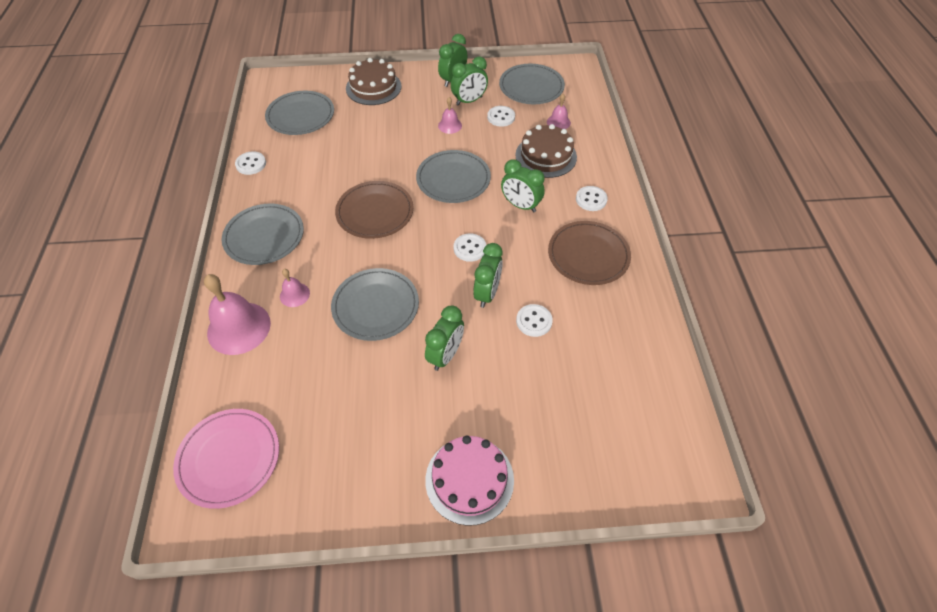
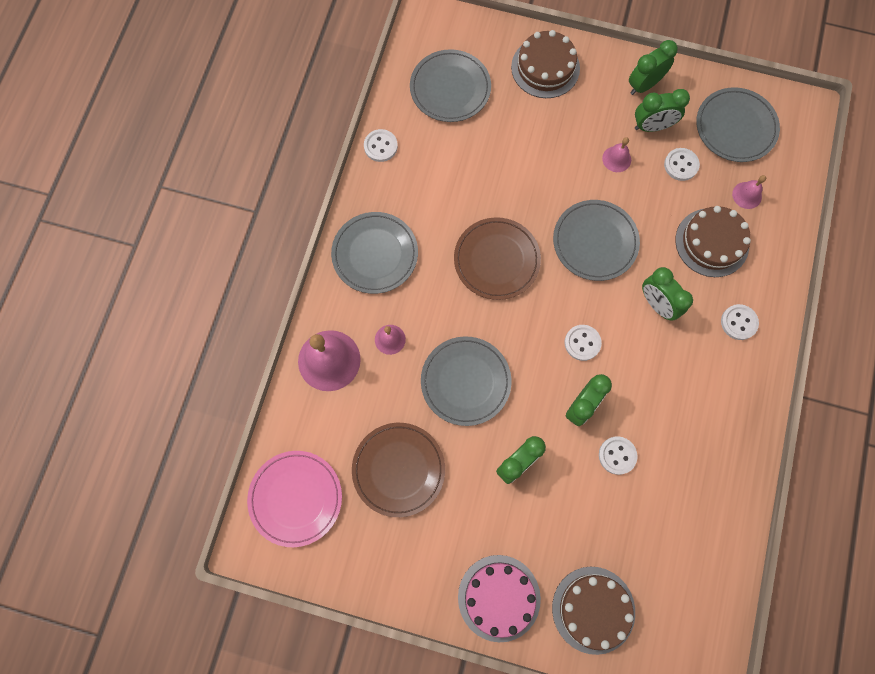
camera: 20 degrees right, 20 degrees up
(566, 457) = (593, 609): none -> brown cake
(588, 255) = (705, 395): brown plate -> brown plate (398, 469)

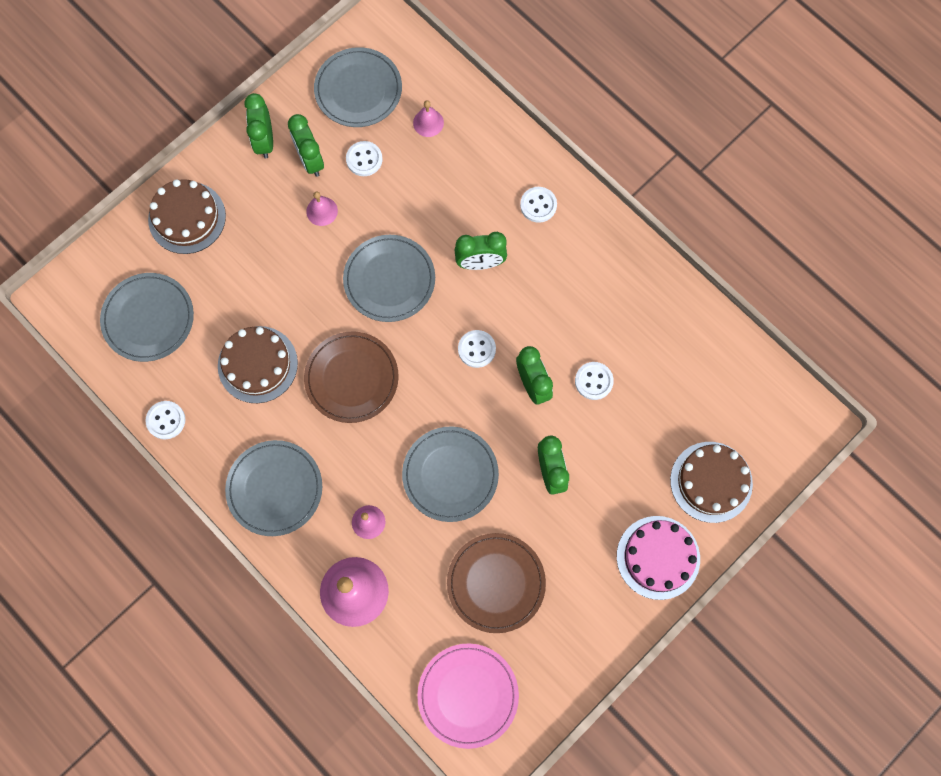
camera: 60 degrees left, 0 degrees up
(652, 126) = (310, 160): green clock -> green clock turned 135 degrees clockwise
(712, 242) = (453, 180): brown cake -> brown cake (257, 364)

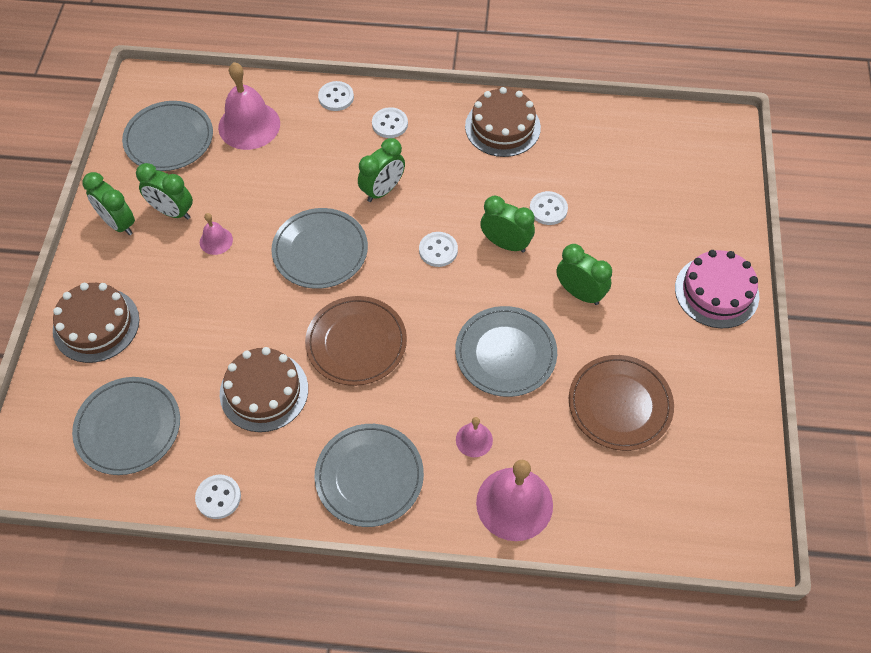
camera: 40 degrees left, 15 degrees down
(364, 159) = (219, 182): white button -> white button (336, 97)
(428, 123) = (249, 125): pink bell -> pink bell, size x2.00
(468, 695) = (684, 507): pink plate -> none
(711, 482) = (699, 214): brown cake -> brown cake (502, 127)

